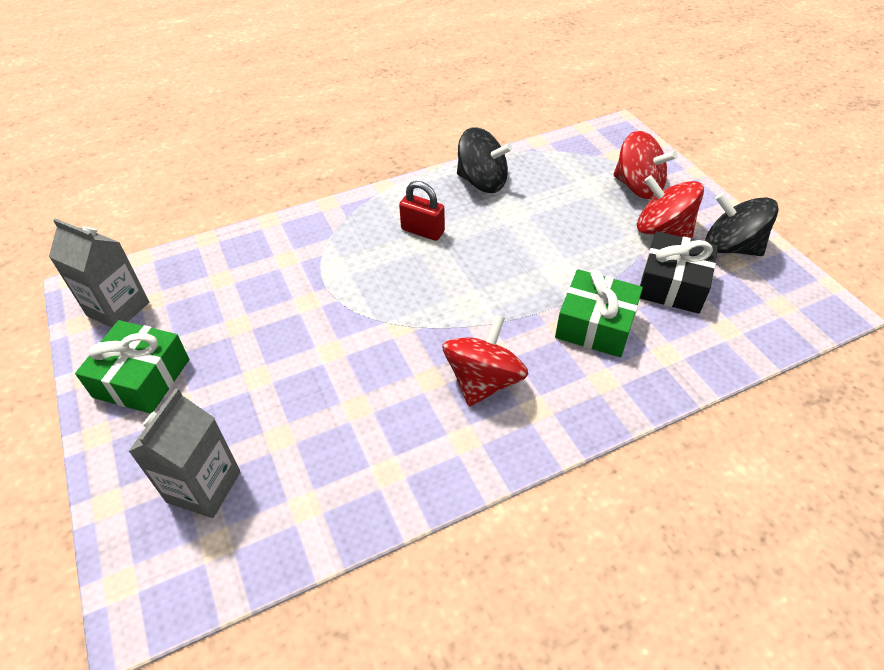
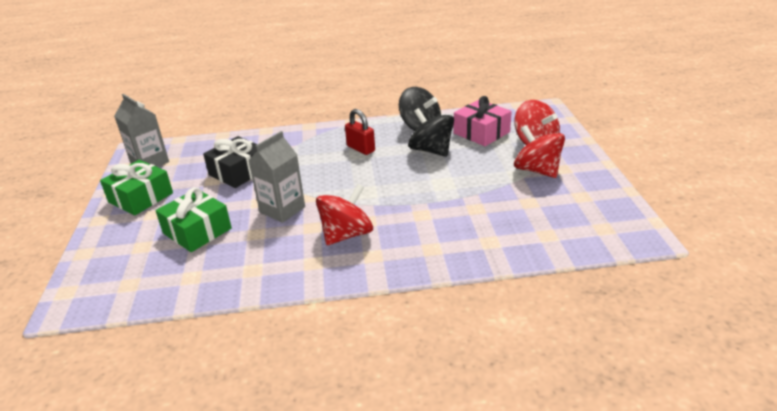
camera: 20 degrees right, 15 degrees down
(204, 487) = (140, 256): grey carton -> grey carton (282, 209)
(564, 179) = (481, 132): none -> pink gift
(595, 325) = (447, 217): green gift -> green gift (197, 231)
(672, 284) = (522, 203): black gift -> black gift (239, 172)
(731, 247) = (585, 188): black spinning top -> black spinning top (431, 150)

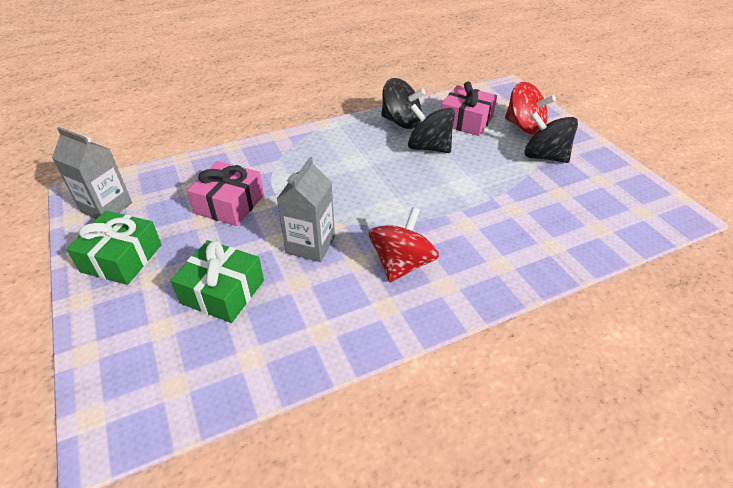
camera: 20 degrees left, 10 degrees up
(239, 172) = (229, 204): black gift -> pink gift
(361, 149) = (353, 155): red padlock -> none
(537, 170) = (545, 156): red spinning top -> black spinning top

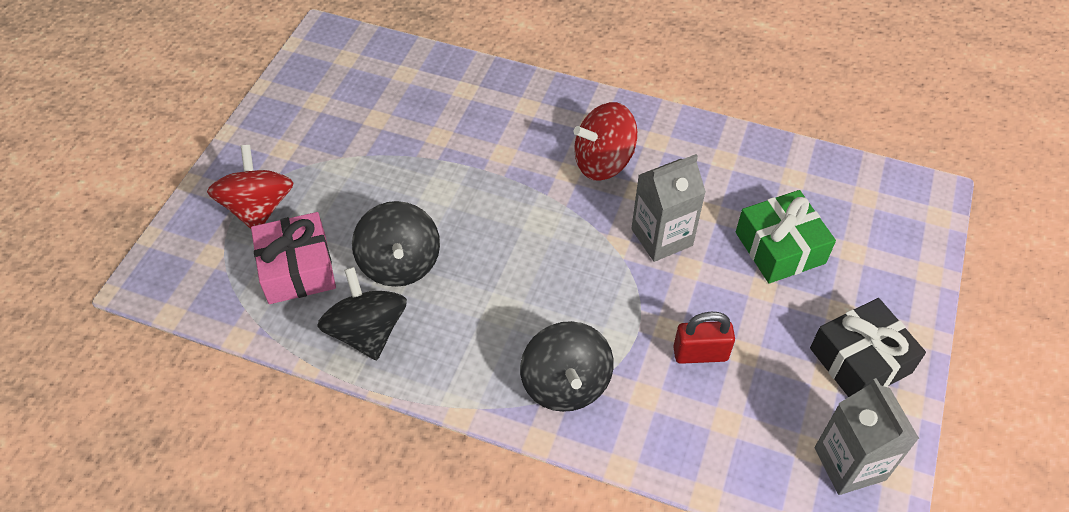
camera: 135 degrees left, 10 degrees up
(122, 258) = (860, 360): green gift -> black gift
(229, 204) = (700, 353): pink gift -> red padlock
(545, 156) = (314, 159): black spinning top -> black spinning top (566, 384)

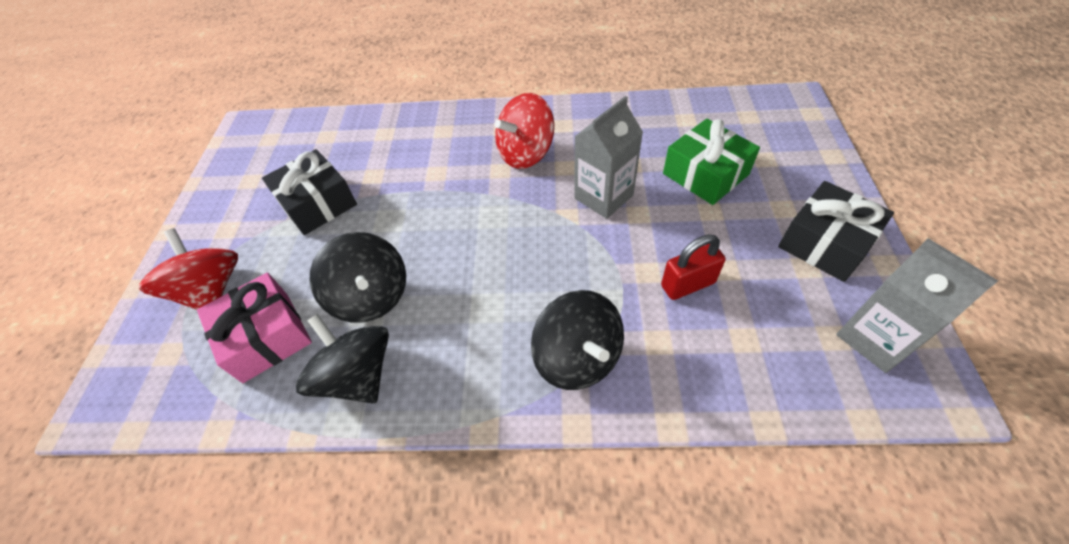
camera: 15 degrees left, 0 degrees up
(376, 149) = (317, 203): none -> black gift

